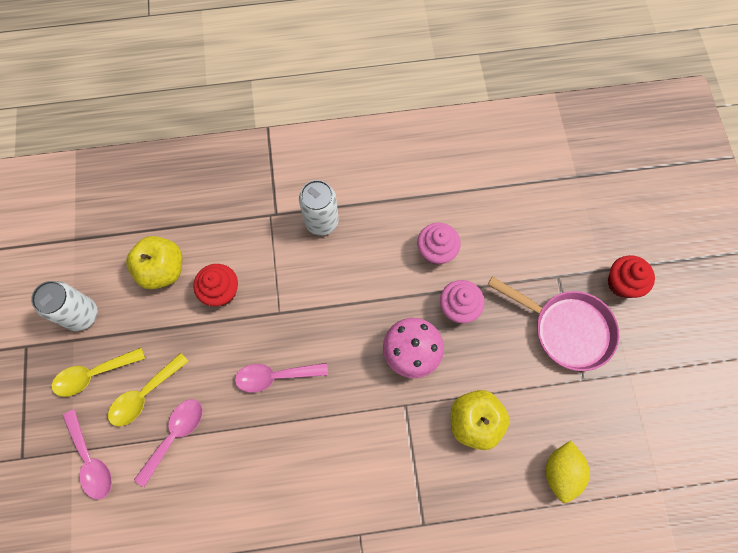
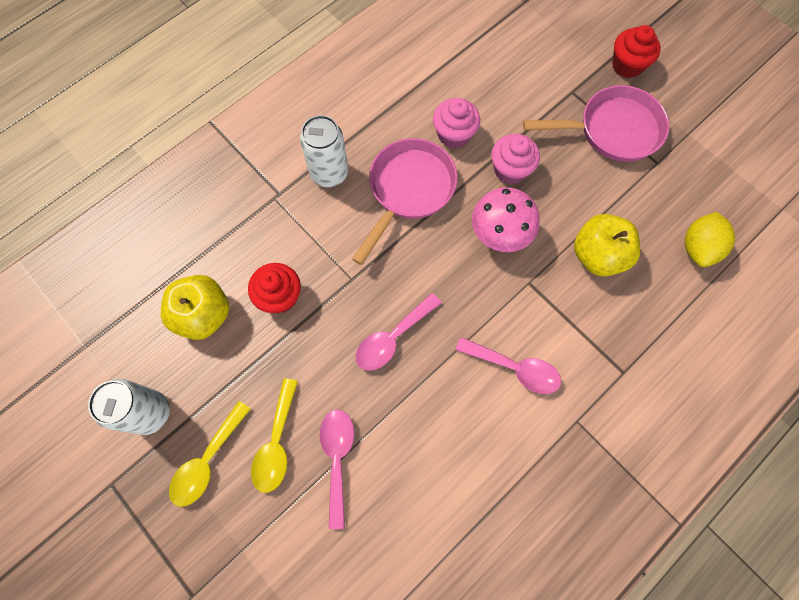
camera: 35 degrees left, 0 degrees up
(91, 460) = (270, 544): pink spoon -> pink spoon (515, 368)
(369, 273) = (408, 190): none -> pink pan
(561, 472) = (698, 248): yellow lemon -> yellow lemon turned 45 degrees clockwise

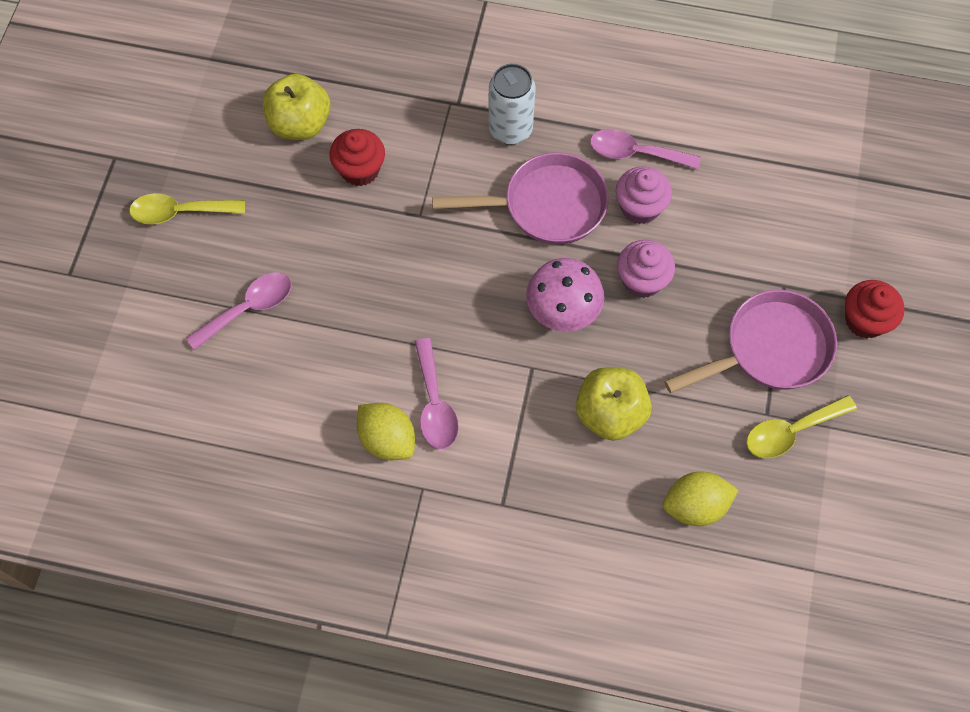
camera: 55 degrees right, 5 degrees down
(150, 413) = (190, 144): white can -> none
(276, 443) = (229, 253): yellow spoon -> yellow spoon (790, 431)
(392, 338) = (388, 283): pink spoon -> pink spoon (635, 153)
(522, 421) = (387, 439): none -> yellow lemon
(612, 130) = (769, 349): pink pan -> pink pan turned 75 degrees counterclockwise

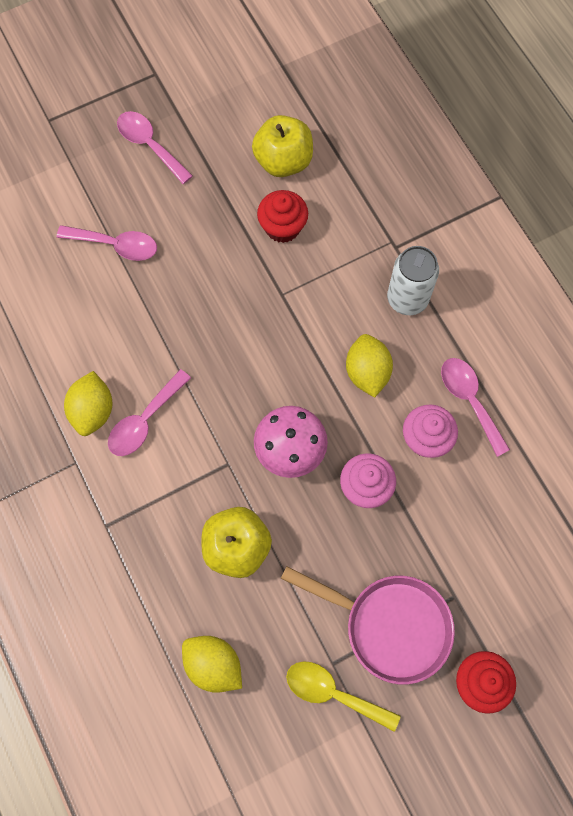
camera: 50 degrees right, 5 degrees up
(179, 212) = (149, 145): yellow spoon -> pink spoon
(546, 205) = (367, 372): pink pan -> yellow lemon

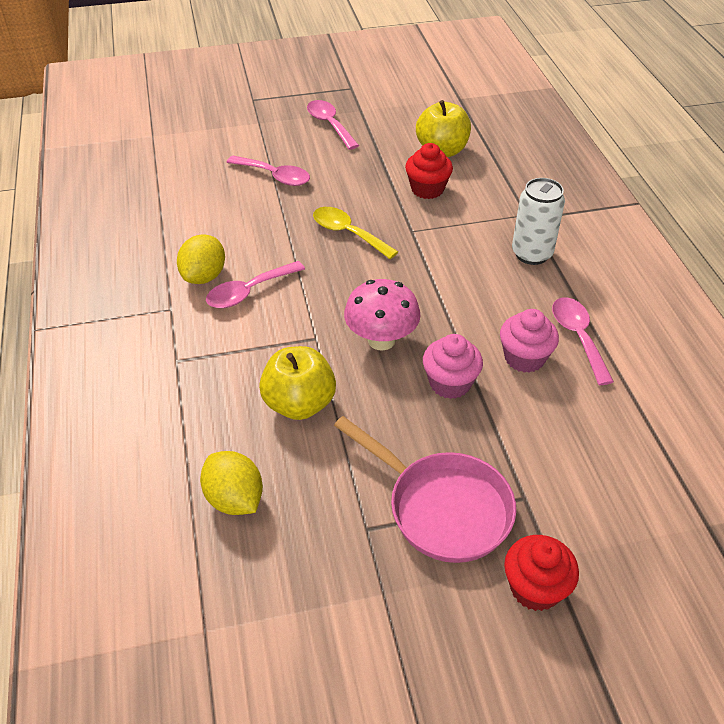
camera: 15 degrees right, 25 degrees down
(333, 693) = (358, 557): yellow spoon -> yellow spoon (348, 233)
(367, 372) = (477, 297): yellow lemon -> none

